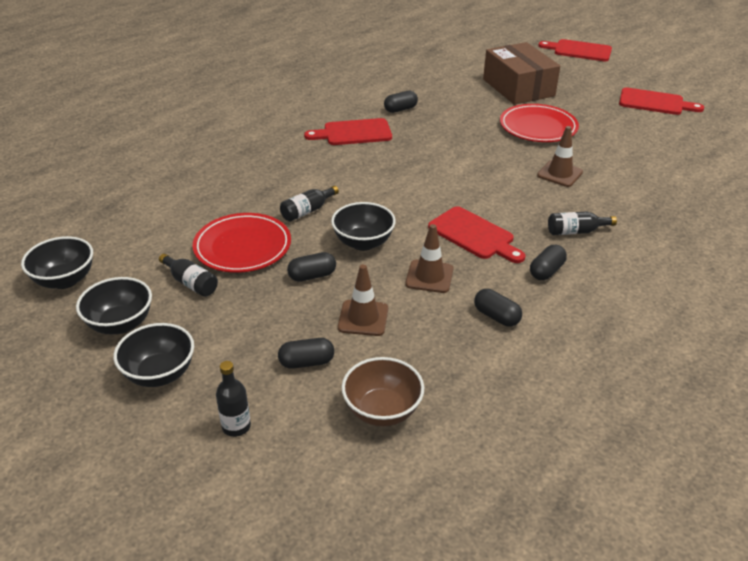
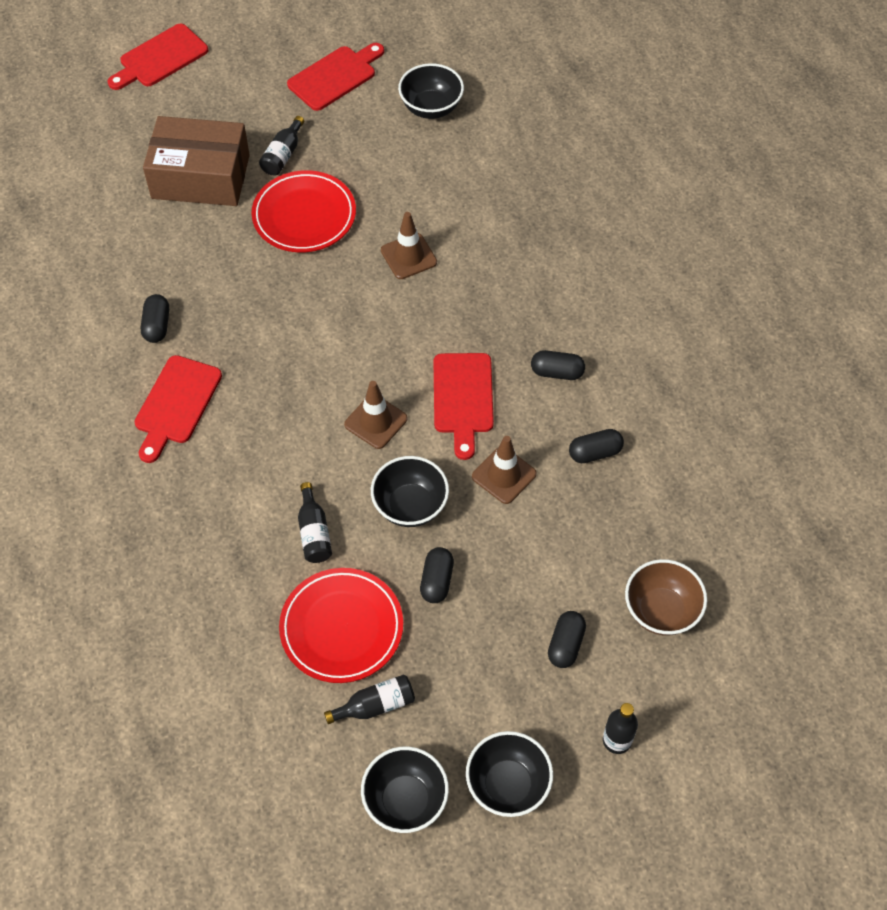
camera: 60 degrees left, 20 degrees up
(65, 280) = (286, 839): black bowl -> black bowl (431, 108)
(363, 318) = (531, 566): brown traffic cone -> brown traffic cone (376, 421)
(474, 235) = (463, 398): red cutting board -> red cutting board turned 105 degrees clockwise
(546, 271) = (557, 372): black capsule -> black capsule turned 60 degrees counterclockwise
(576, 231) = (513, 308): black bottle -> black bottle (283, 155)

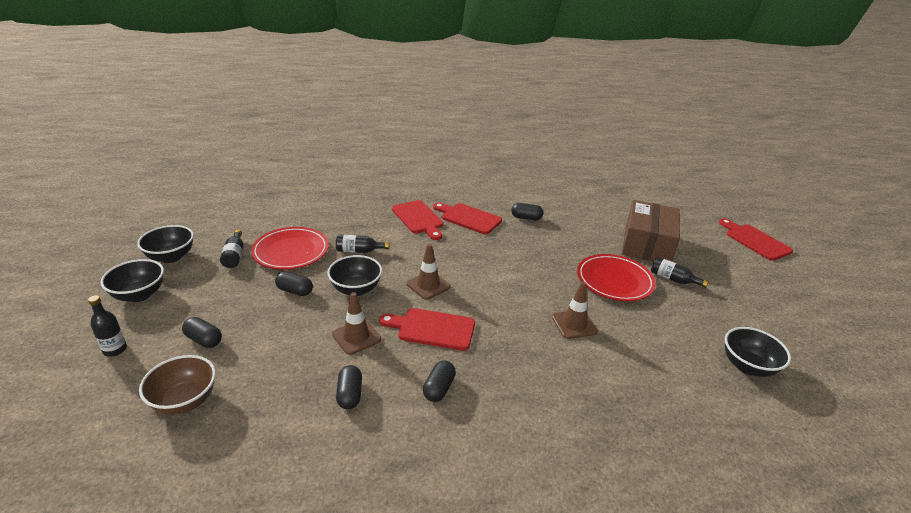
camera: 100 degrees right, 25 degrees down
(335, 76) = (767, 316): red cutting board -> red cutting board (418, 219)

